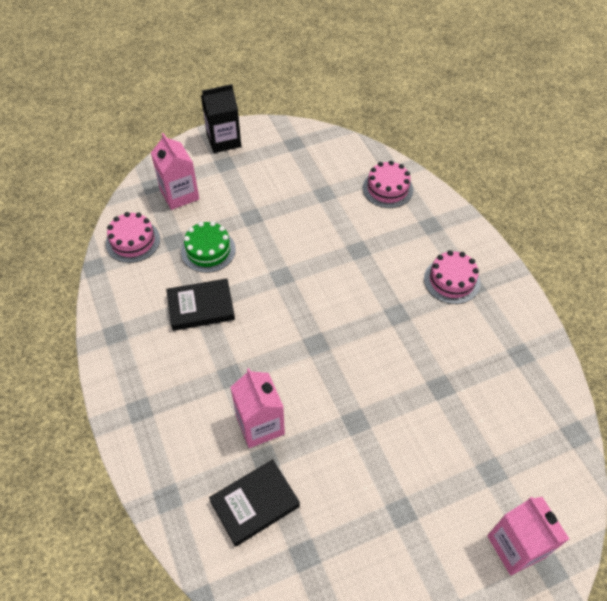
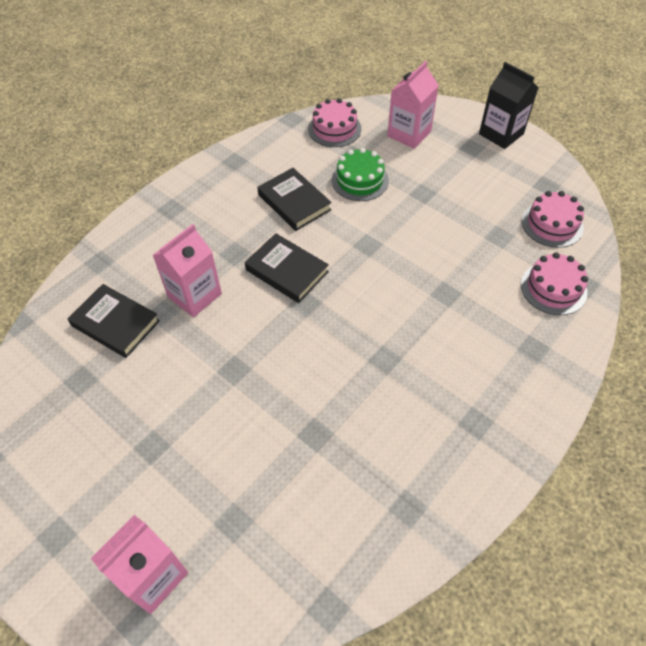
camera: 65 degrees right, 0 degrees up
(275, 343) = (287, 271): none -> black book
(451, 280) = (467, 397): pink cake -> pink cake (552, 224)

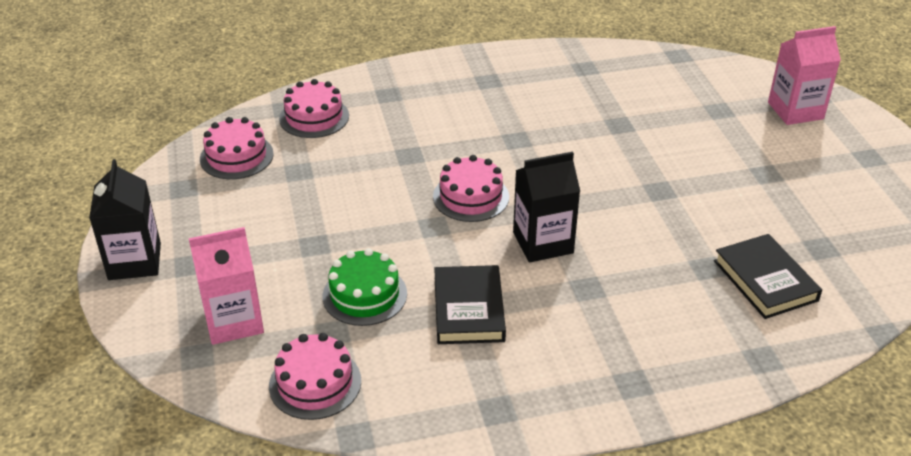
camera: 145 degrees left, 15 degrees down
(194, 295) = (661, 267): pink carton -> none
(287, 271) = (543, 243): black book -> black carton
(366, 281) = (471, 197): none -> pink cake

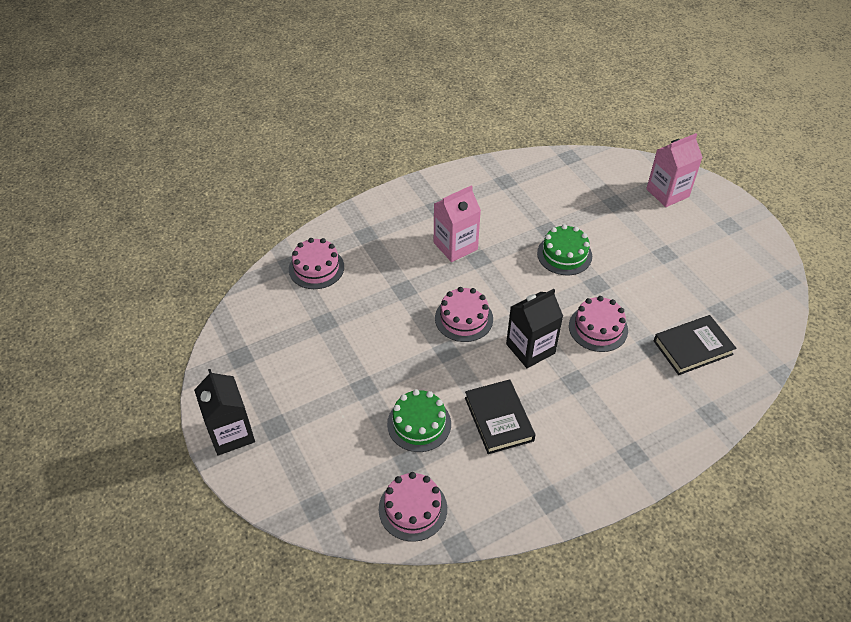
camera: 15 degrees left, 10 degrees up
(233, 321) = (331, 469): pink carton -> pink carton (455, 246)
(236, 156) = (270, 318): pink cake -> pink cake (598, 328)
(630, 153) = (564, 254): none -> green cake
(765, 280) = (692, 347): black book -> black book turned 75 degrees counterclockwise

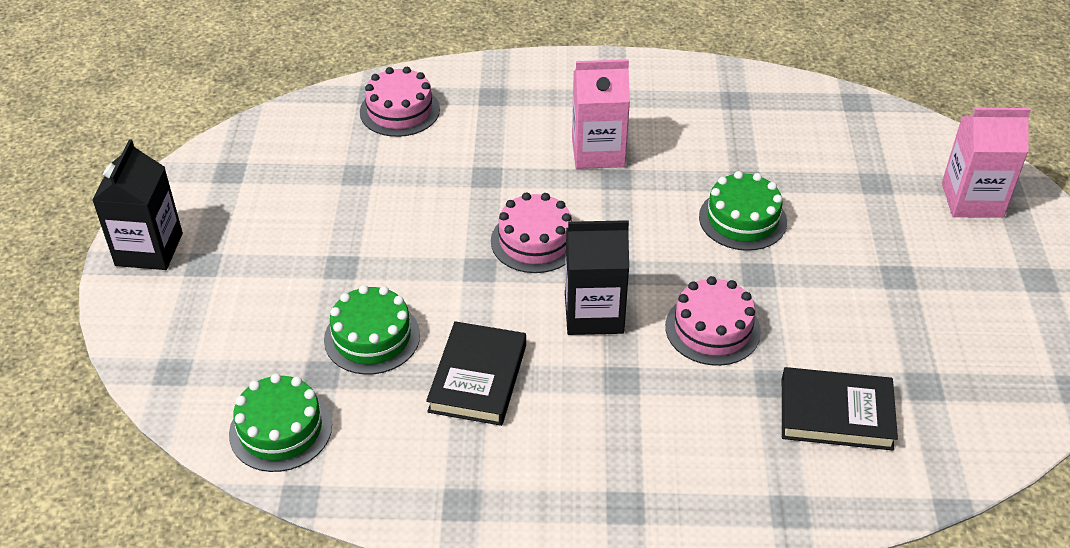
camera: 30 degrees right, 5 degrees down
(413, 509) = (280, 429): pink cake -> green cake

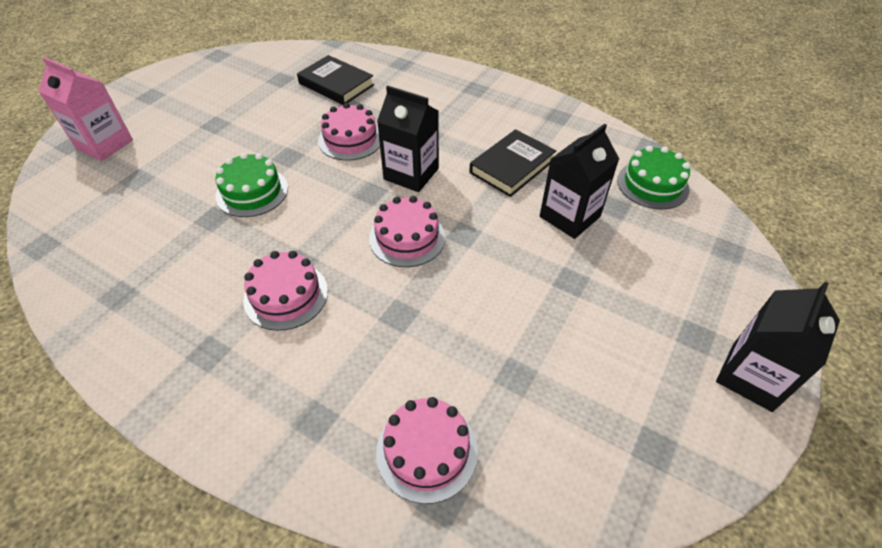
camera: 150 degrees left, 5 degrees up
(372, 337) = (569, 216): green cake -> black carton
(598, 152) = (286, 295): pink carton -> pink cake

